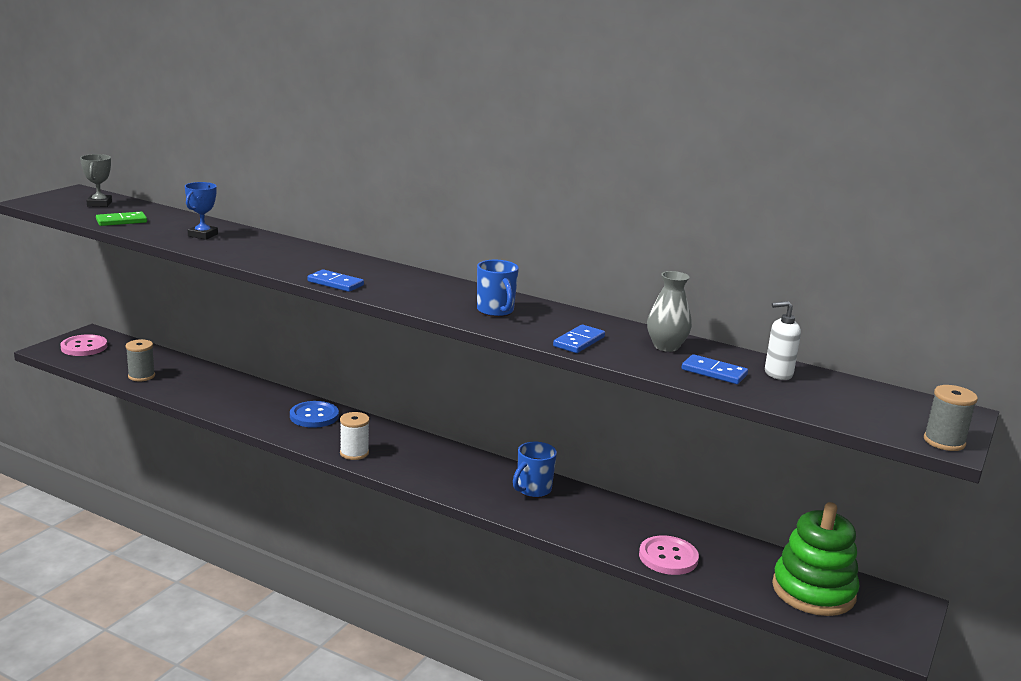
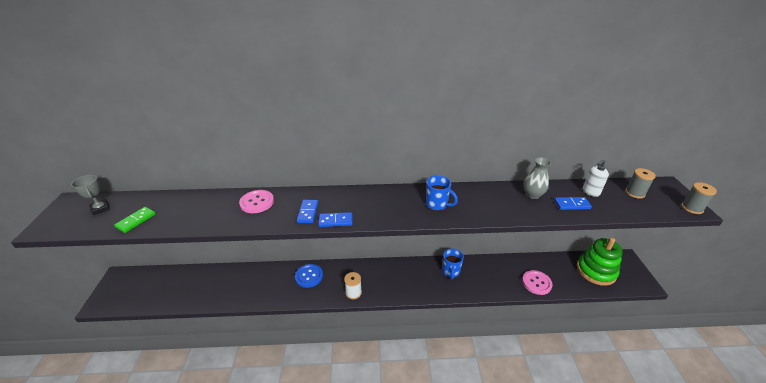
camera: 30 degrees left, 15 degrees up
(84, 347) = (123, 290): pink button -> pink button (257, 202)
(141, 376) = (183, 296): grey spool -> grey spool (634, 193)
(203, 235) = (207, 211): blue trophy -> none
(579, 342) = (499, 210): blue domino -> blue domino (308, 212)

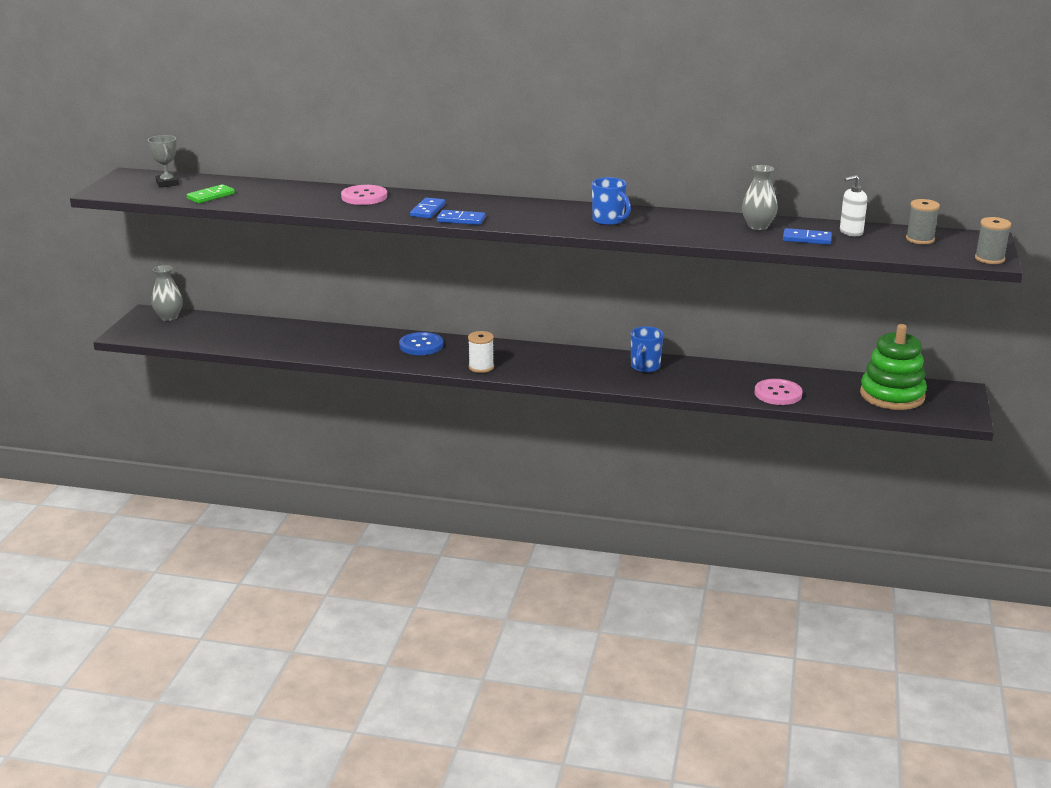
camera: 15 degrees right, 10 degrees down
(132, 277) = (169, 317): none -> grey vase

